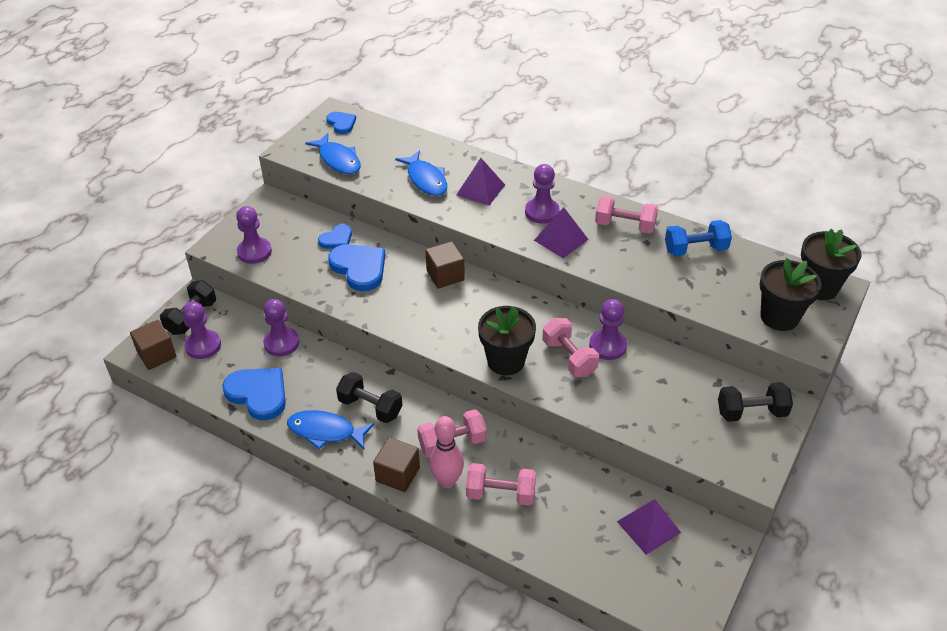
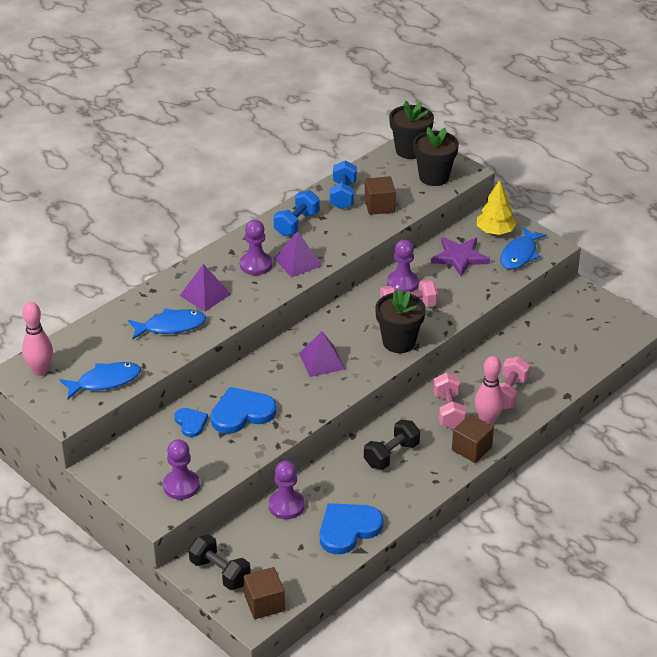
camera: 75 degrees left, 5 degrees down
(203, 345) = (266, 565): purple pawn -> none
(325, 431) = (410, 488): blue fish -> blue fish (519, 254)
(341, 123) = (40, 371): blue heart -> pink bowling pin
(445, 275) = (277, 358): brown cube -> brown cube (379, 206)
(624, 226) = (296, 224): pink dumbbell -> blue dumbbell
(648, 527) = (559, 324): purple pyramid -> purple pyramid (322, 361)
(681, 387) = (460, 257): none -> purple star
(751, 412) = (495, 231): black dumbbell -> yellow tree

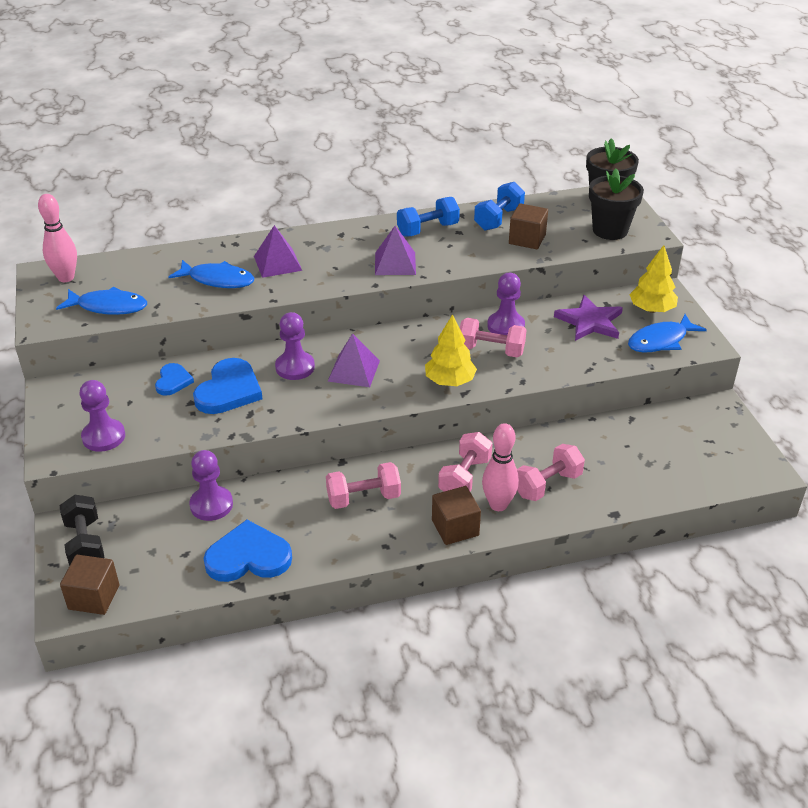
camera: 30 degrees right, 0 degrees up
(242, 413) = (229, 390): blue heart -> blue heart turned 105 degrees clockwise
(256, 265) = (352, 253): purple pawn -> purple pawn (295, 367)
(391, 455) = (363, 498): black dumbbell -> pink dumbbell
(399, 342) = (449, 381): black flower pot -> yellow tree

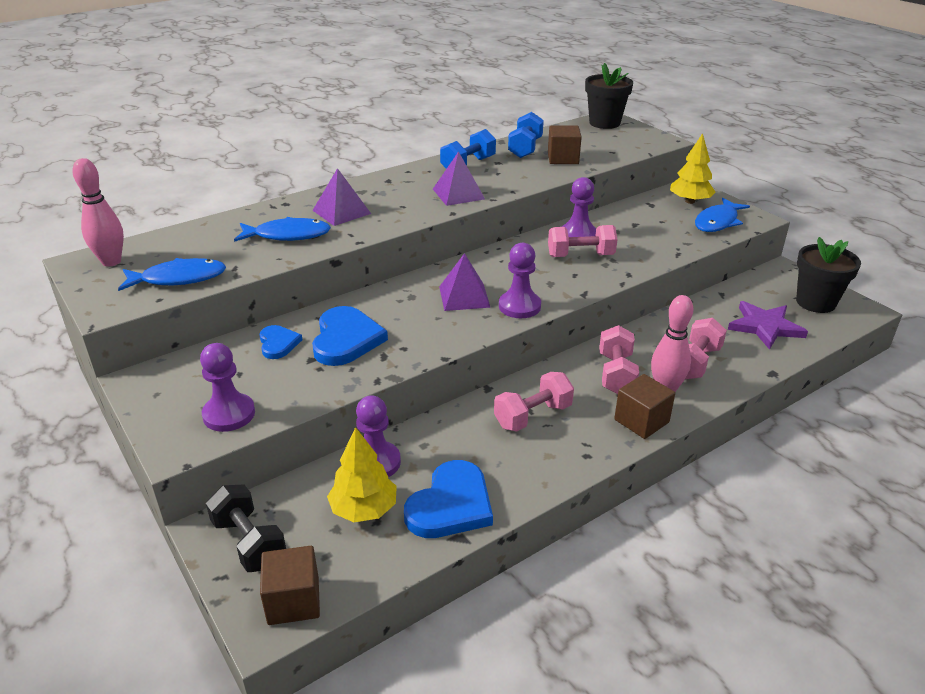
camera: 20 degrees left, 5 degrees down
(248, 557) = (451, 505): blue heart -> blue heart turned 150 degrees clockwise
(295, 367) = (402, 305): purple pawn -> purple pawn (519, 306)
(449, 381) = (563, 287): yellow tree -> yellow tree (364, 509)
(590, 322) = (647, 219): purple star -> purple star (765, 327)
(610, 230) = (627, 142): black flower pot -> black flower pot (815, 302)

